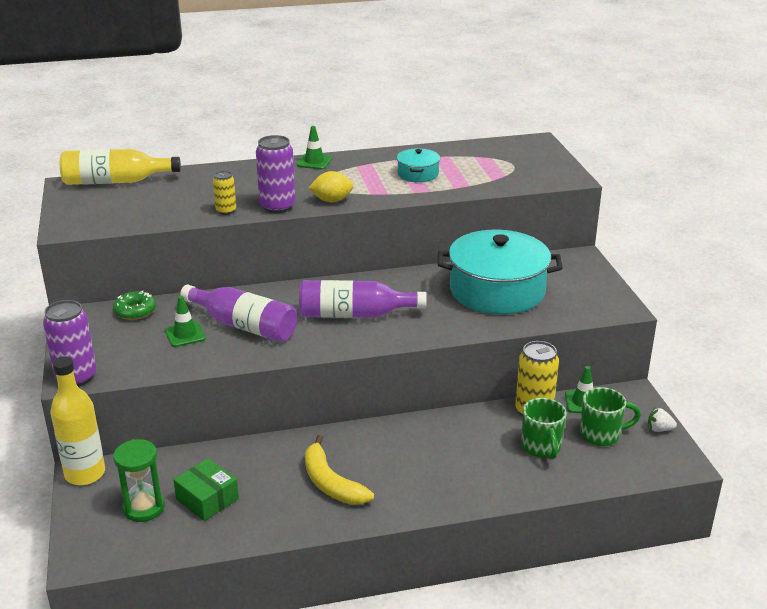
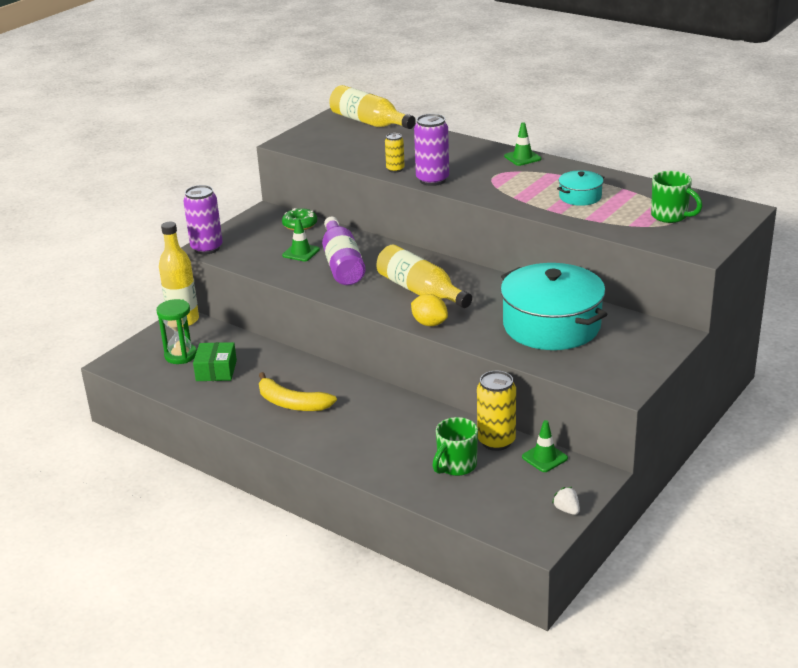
camera: 50 degrees right, 0 degrees up
(331, 483) = (291, 403): yellow banana -> yellow banana turned 75 degrees counterclockwise
(332, 200) = (476, 191): yellow lemon -> yellow lemon (429, 323)
(354, 314) = (420, 291): purple bottle -> yellow bottle
(601, 435) = (515, 485): green mug -> green mug (670, 216)

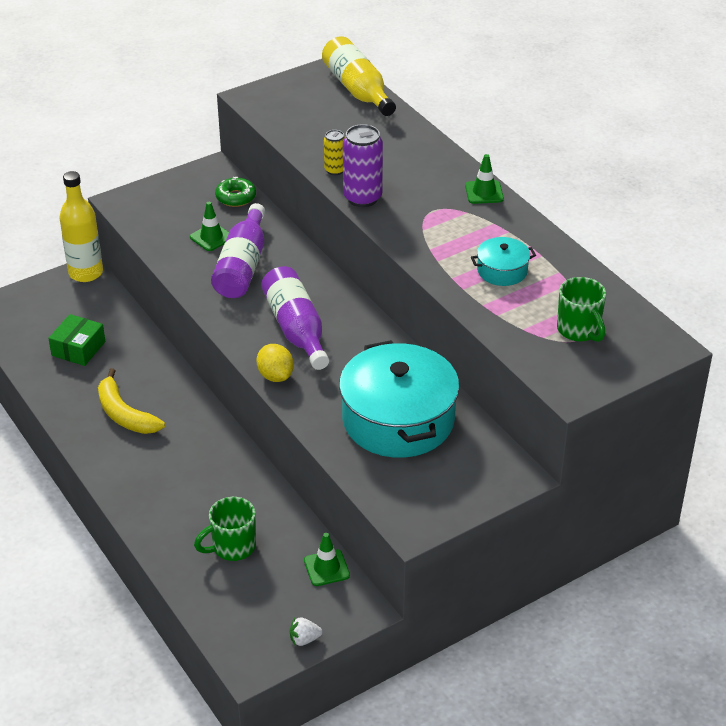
camera: 20 degrees right, 10 degrees up
(180, 355) = (56, 318): green hourglass -> none
(207, 248) = (123, 203): purple can -> none
(420, 291) = (296, 329): yellow bottle -> purple bottle
(496, 441) = (292, 530): yellow can -> none
(567, 510) = (304, 639): white strawberry -> white strawberry turned 90 degrees counterclockwise

